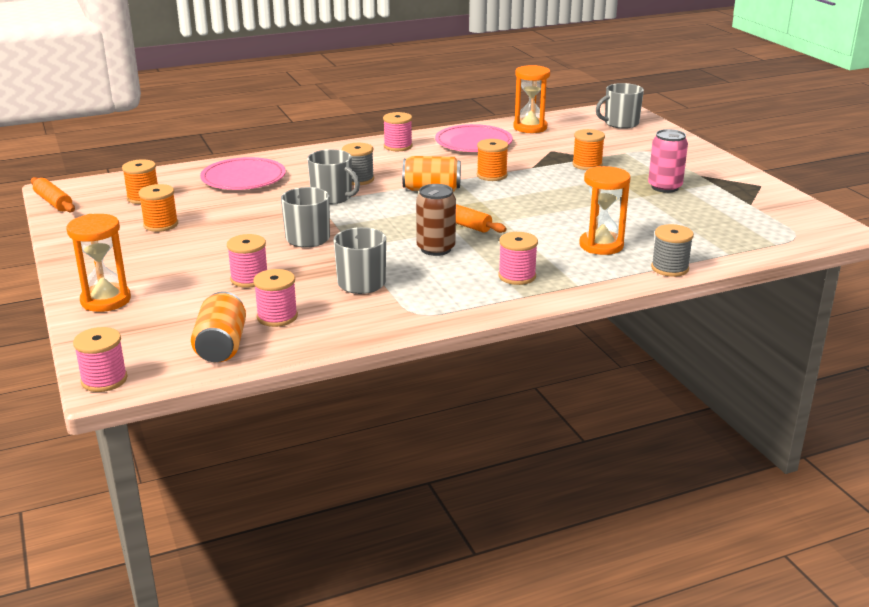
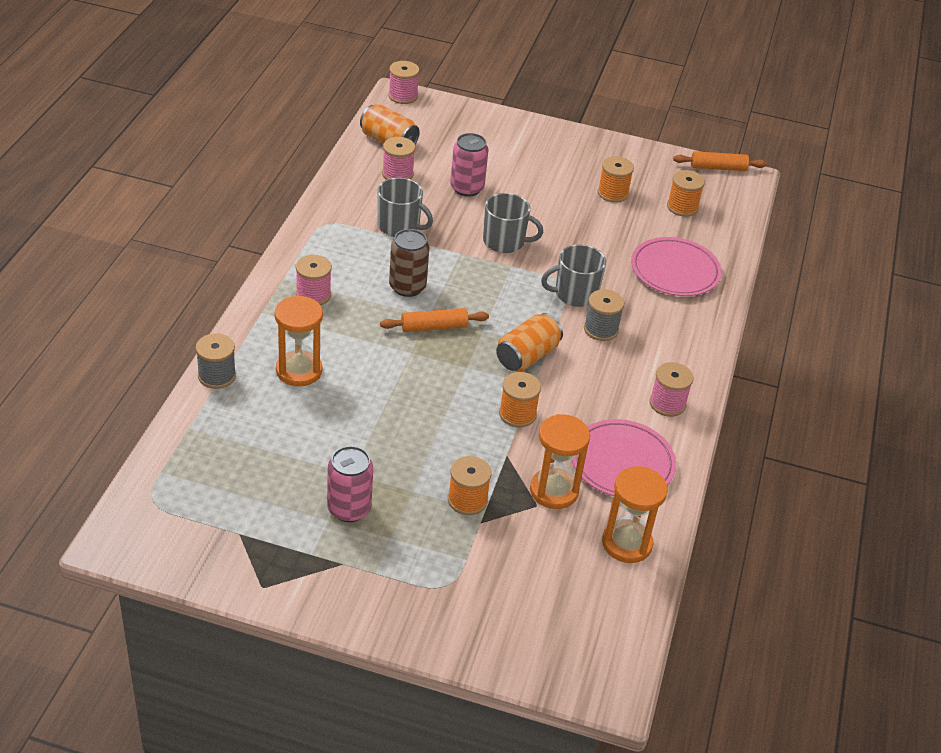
camera: 125 degrees right, 15 degrees up
(106, 300) = (505, 129): orange hourglass -> orange hourglass (554, 491)
(249, 279) = (467, 188): pink spool -> pink can
(620, 123) = (560, 639): grey mug -> none

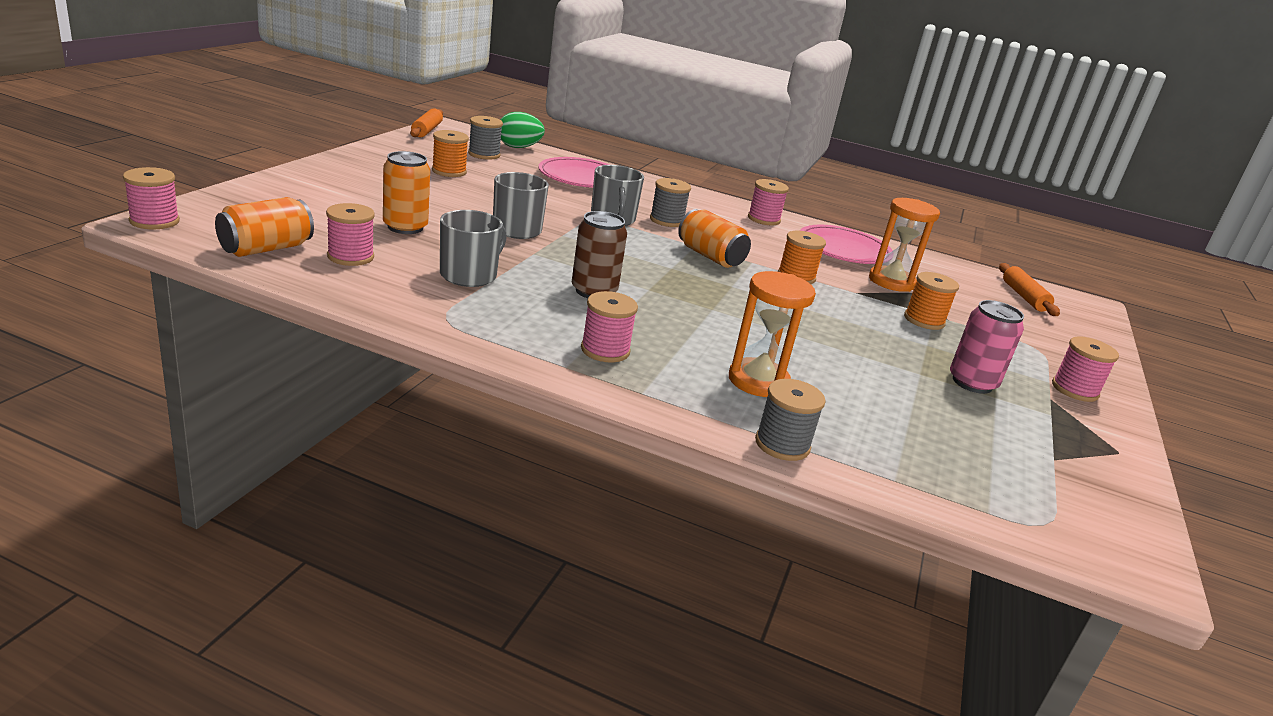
camera: 85 degrees left, 15 degrees down
(367, 590) = (1074, 390): none -> pink spool
(434, 327) = (667, 290): orange rolling pin -> orange rolling pin (1024, 297)
(467, 188) = (405, 227): pink can -> orange can
(627, 543) = (936, 267): orange hourglass -> none
(682, 207) = (484, 154): orange spool -> grey spool
(729, 225) = (518, 147): none -> green egg

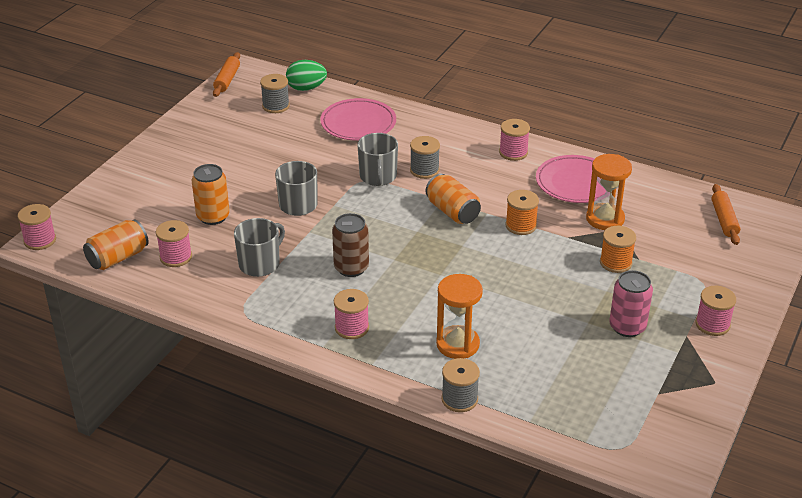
camera: 10 degrees right, 10 degrees up
(449, 171) = (246, 137): orange spool -> none

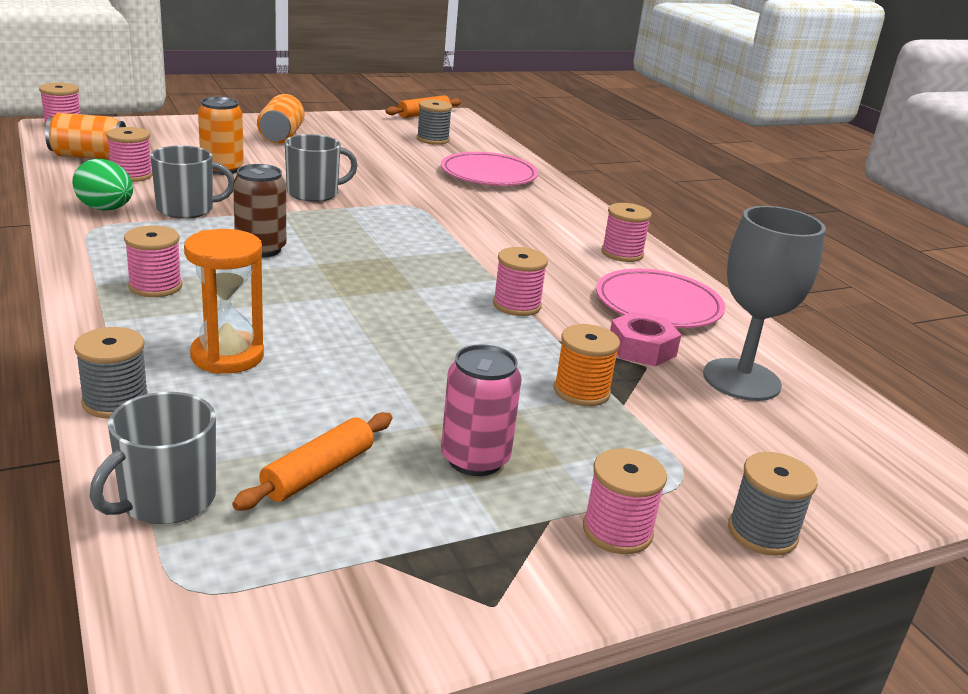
camera: 35 degrees right, 10 degrees down
(306, 88) = (485, 141): green egg -> green egg (106, 209)
(378, 177) = (432, 209): grey mug -> grey mug (166, 499)
(424, 170) = (491, 225): grey spool -> grey spool (762, 533)
(452, 212) = (458, 262): orange can -> orange can (281, 136)
(521, 225) = (517, 305): orange spool -> pink spool
(605, 219) = (642, 348): orange hourglass -> pink nut
(662, 212) = (741, 380): none -> grey goblet
(724, 220) = (834, 431): orange rolling pin -> orange rolling pin (318, 472)

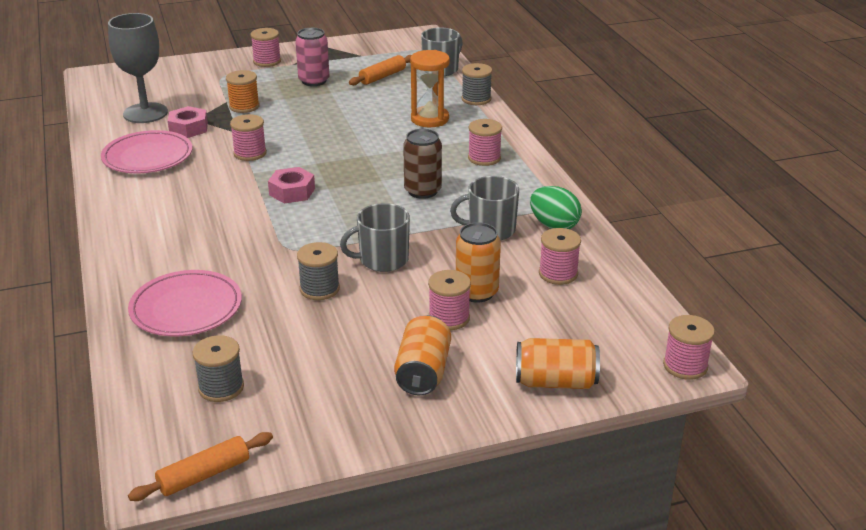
camera: 170 degrees left, 5 degrees up
(89, 156) = (615, 302): orange can -> orange can (555, 382)
(433, 255) = (292, 192): none -> pink nut
(622, 253) = (131, 201): pink spool -> pink spool (449, 318)
(762, 533) = (207, 61): grey spool -> grey spool (319, 289)

